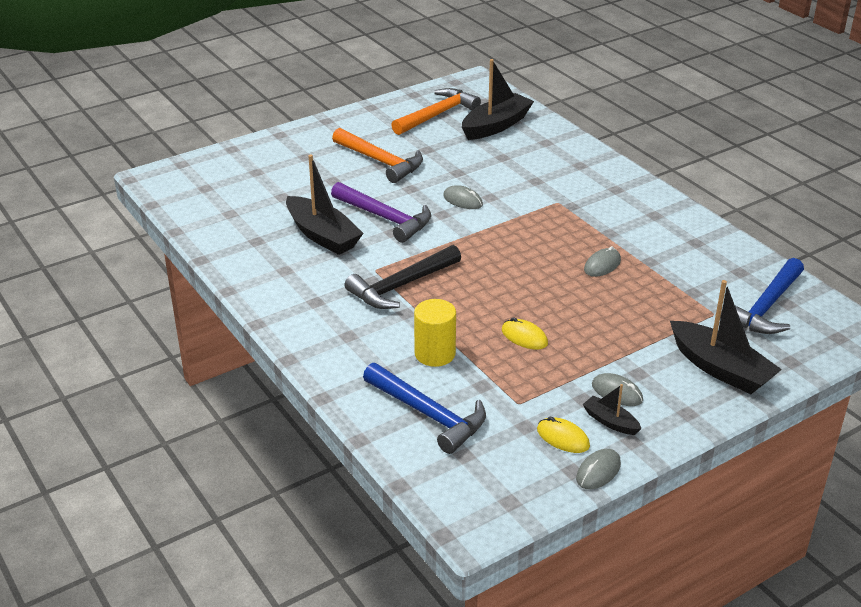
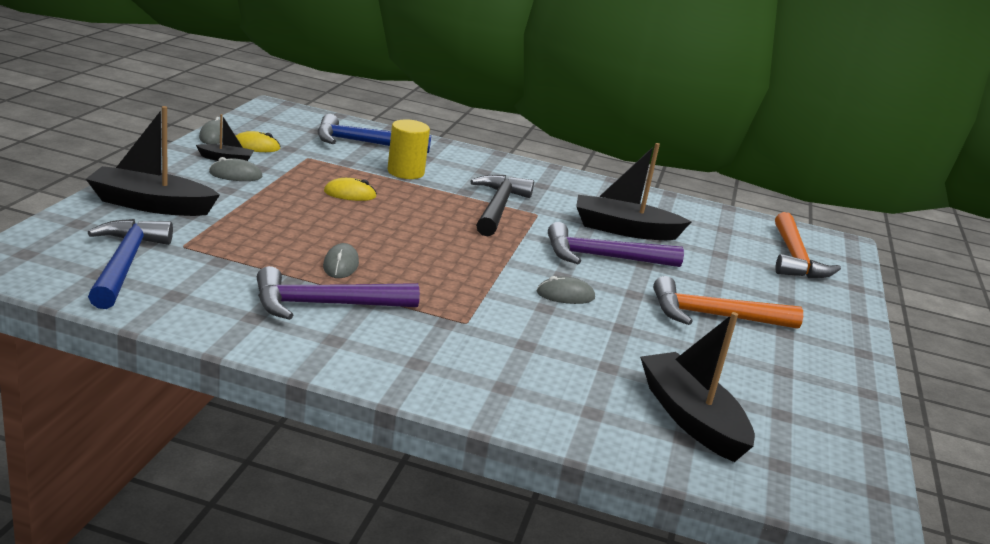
camera: 135 degrees right, 10 degrees down
(437, 115) = (783, 409): orange hammer -> orange hammer (794, 257)
(496, 126) = (691, 418): black boat -> black boat turned 150 degrees clockwise
(640, 238) = (325, 304): none -> purple hammer

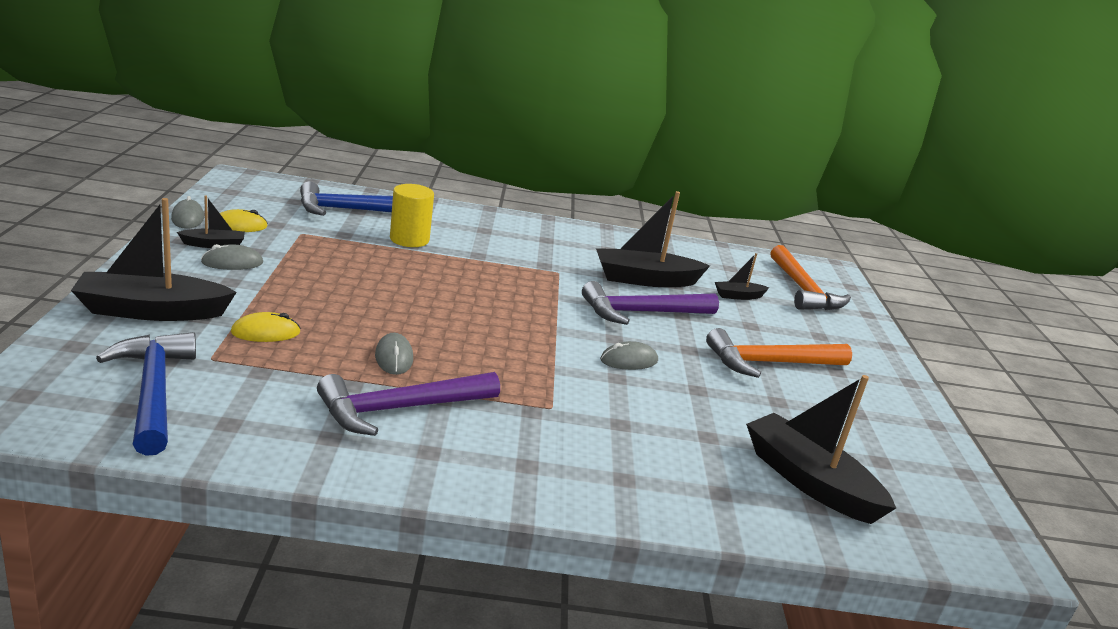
camera: 15 degrees left, 0 degrees up
(350, 194) = (364, 271): yellow mouse -> yellow mouse (265, 332)
(498, 208) = (518, 269): black hammer -> none
(717, 255) = (738, 296): none -> black boat

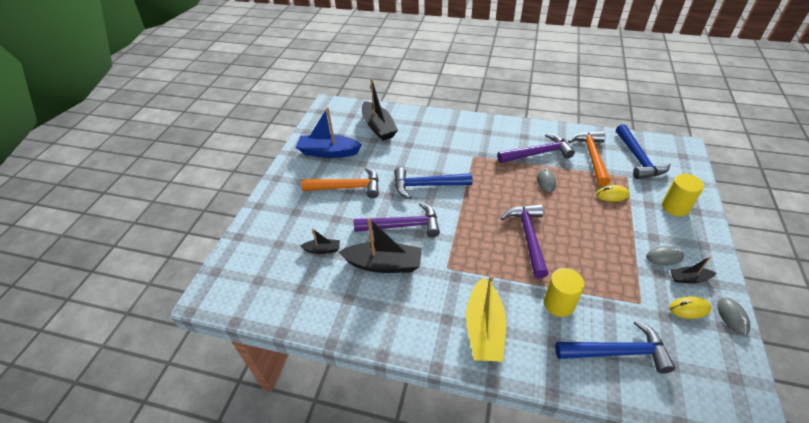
camera: 160 degrees left, 20 degrees up
(152, 311) = (675, 207): black boat -> yellow cylinder
(440, 291) = (528, 237): none -> purple hammer
(501, 231) = (484, 328): none -> yellow boat
(629, 360) = (427, 185): grey mouse -> blue hammer
(803, 290) = (263, 262): orange hammer -> orange hammer (592, 157)
(865, 424) = (329, 152): none -> blue boat

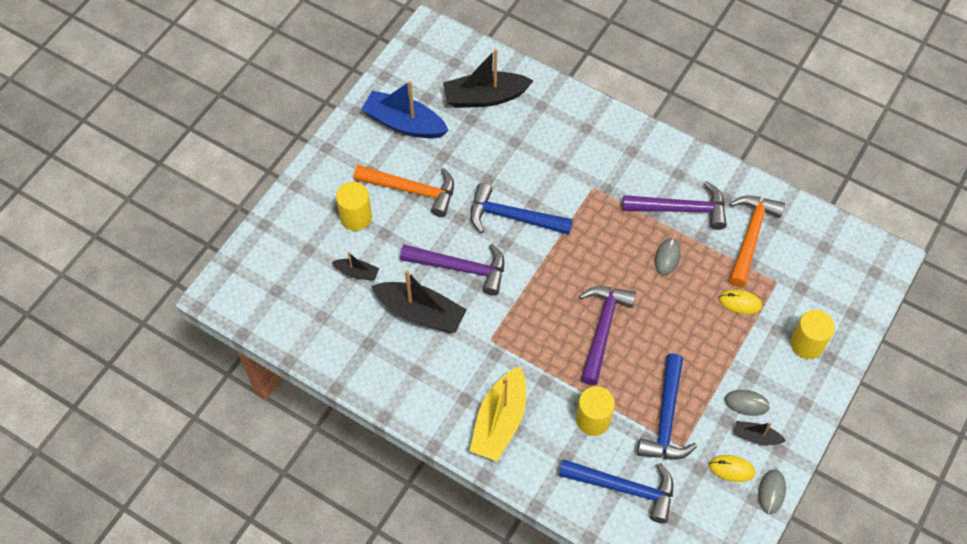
camera: 15 degrees right, 15 degrees up
(310, 214) = (356, 217): none -> yellow cylinder
(378, 127) = (485, 97): black boat -> black boat turned 90 degrees clockwise
(638, 158) = (810, 258): blue hammer -> blue hammer (666, 418)

